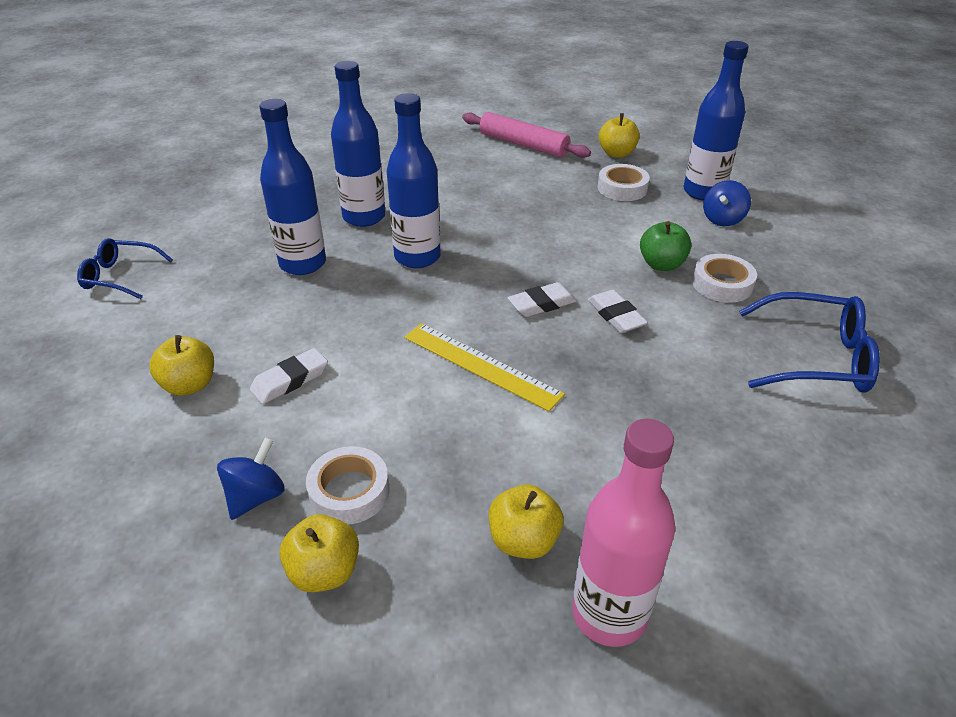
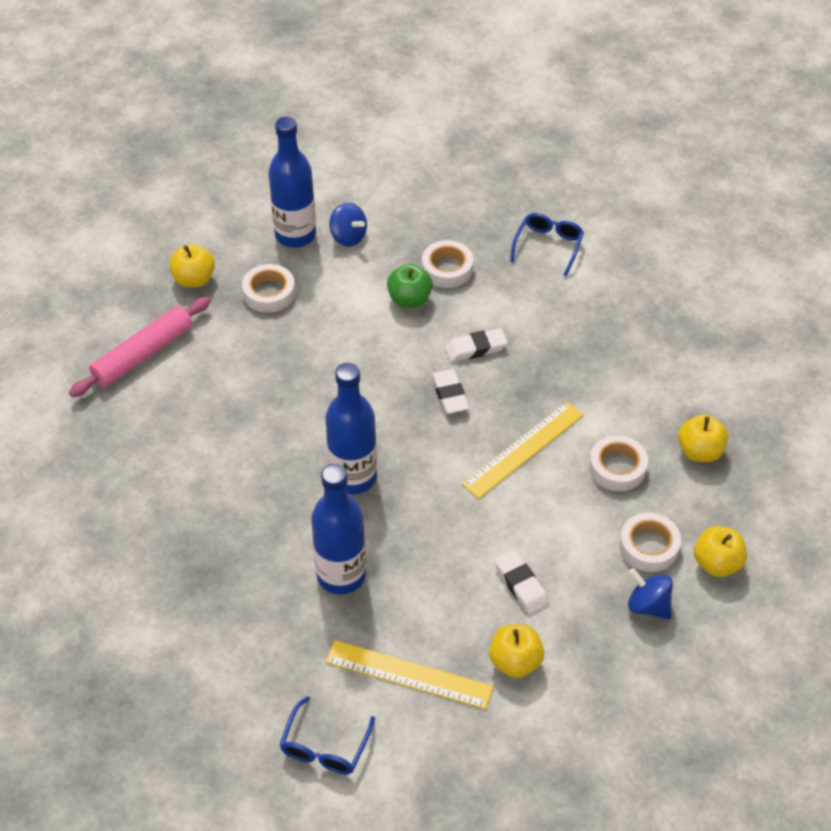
camera: 80 degrees left, 10 degrees up
(187, 314) = (409, 674): none -> yellow ruler
(364, 217) = (263, 518): blue bottle -> none
(473, 450) = (617, 468): none -> white tape
(609, 614) = (755, 419): pink bottle -> none
(816, 357) = (548, 246): blue glasses -> blue glasses, size x0.65

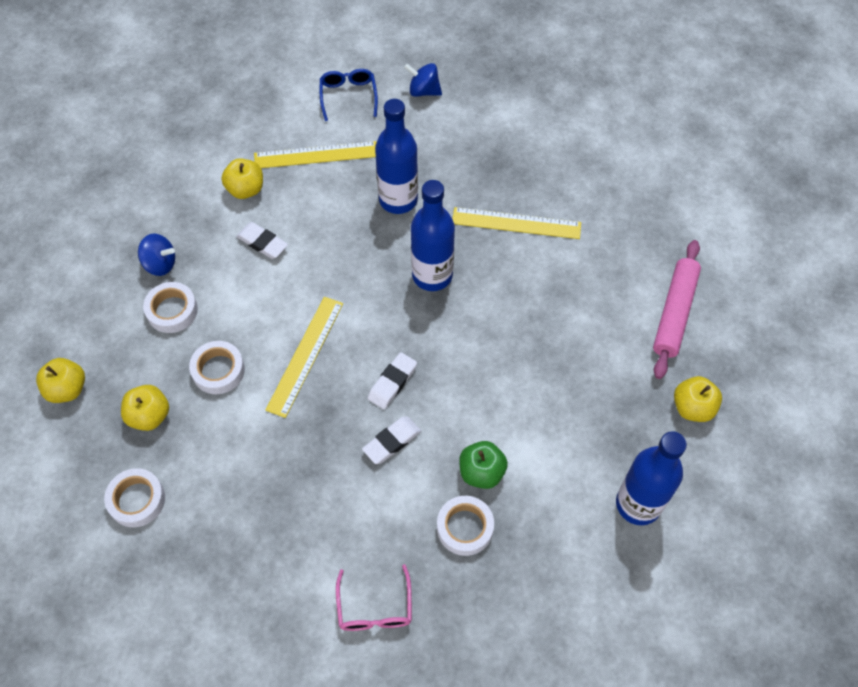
camera: 155 degrees right, 10 degrees up
(229, 497) = (516, 223): none -> yellow ruler
(269, 293) = (615, 422): white tape -> white tape (137, 500)
(348, 237) = (585, 525): blue spinning top -> blue spinning top (423, 91)
(449, 394) = (392, 383): white eraser -> white eraser turned 75 degrees clockwise
(548, 246) = (375, 608): blue glasses -> pink glasses
(716, 563) = (113, 318): yellow apple -> yellow apple (67, 389)

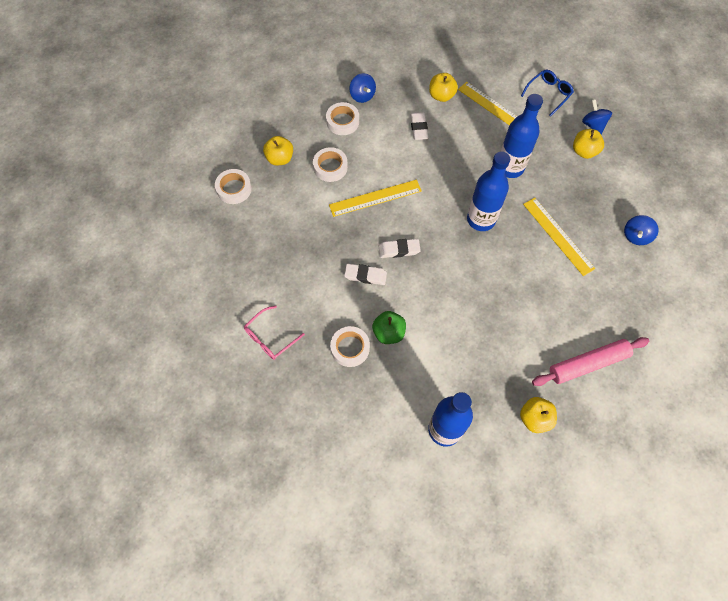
camera: 50 degrees right, 5 degrees up
(67, 389) = (262, 115): yellow apple -> yellow apple (584, 151)
(578, 160) = (636, 236): none -> blue spinning top

